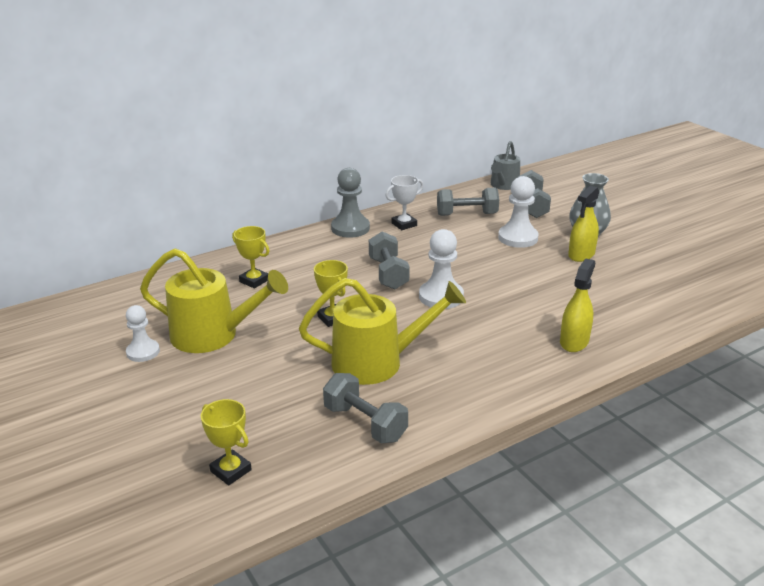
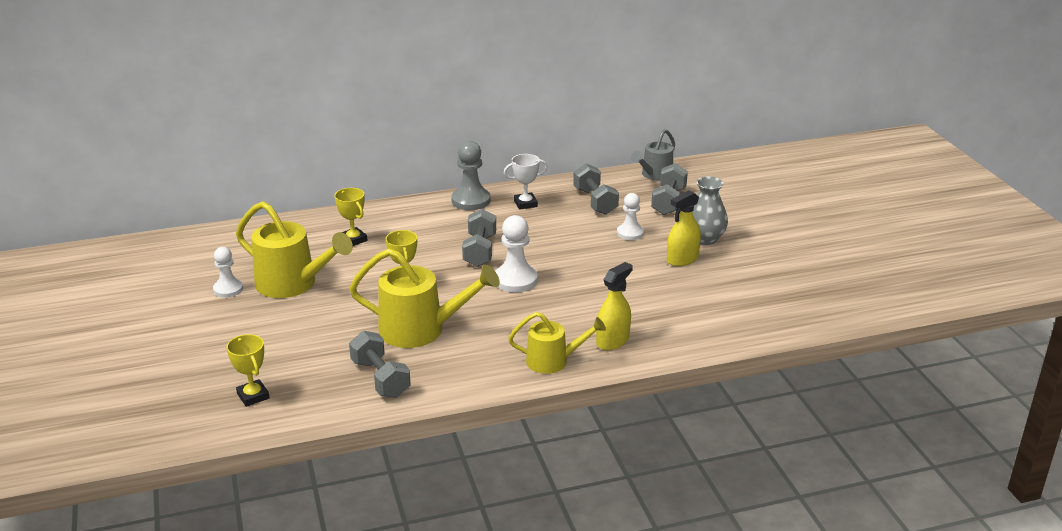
camera: 15 degrees right, 0 degrees up
(467, 214) = (595, 202): grey dumbbell -> grey dumbbell turned 60 degrees clockwise
(518, 238) = (630, 233): white pawn -> white pawn, size x0.66
(532, 372) = (554, 361): none -> yellow watering can

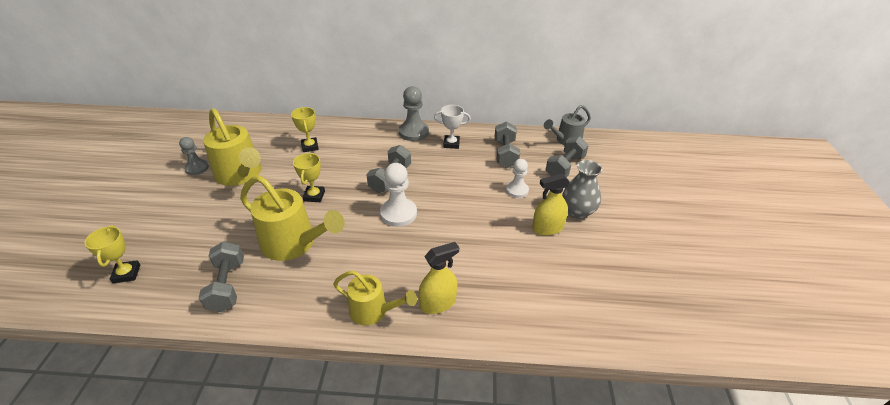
camera: 20 degrees right, 10 degrees up
(228, 289) = (197, 168): white pawn -> grey pawn

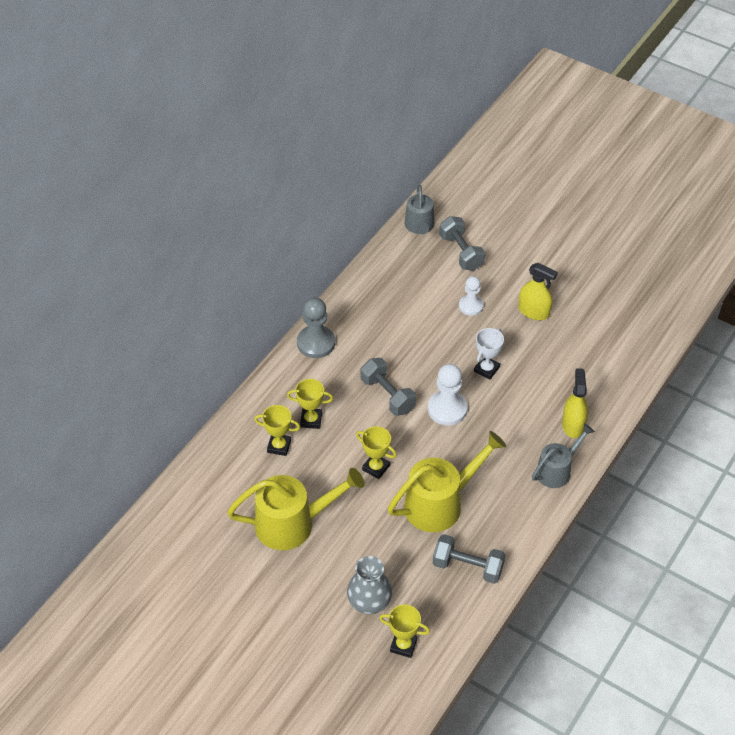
camera: 60 degrees left, 10 degrees up
(197, 168) = (250, 563): grey pawn -> none
(342, 152) = (311, 420): none -> yellow trophy
(374, 311) = (557, 470): yellow watering can -> grey watering can
(451, 144) = (361, 320): white trophy -> white trophy (486, 369)
(505, 154) = (409, 285): grey dumbbell -> none
(547, 228) = (533, 312): yellow spray bottle -> yellow spray bottle turned 75 degrees counterclockwise
(577, 211) = (526, 279): grey vase -> grey vase (369, 602)

